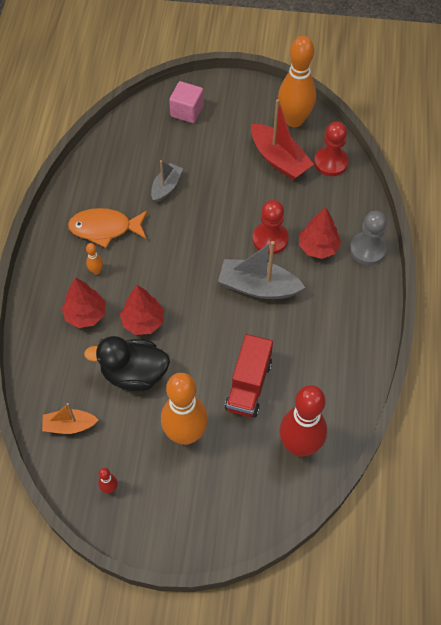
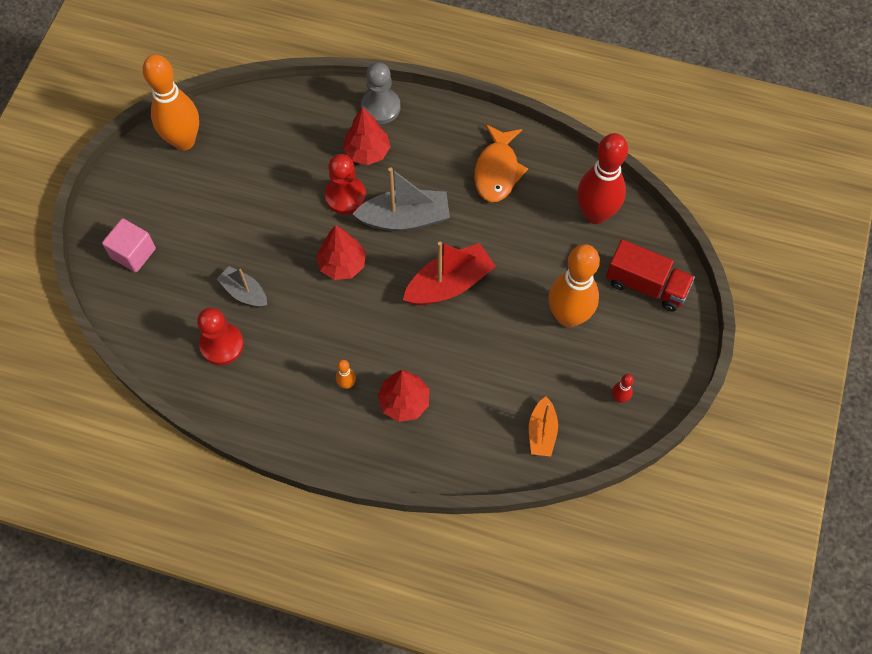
camera: 80 degrees left, 5 degrees up
(105, 228) = (288, 368): orange fish -> orange fish (497, 170)
(134, 374) = (490, 358): black duck -> none
(143, 321) = (426, 341): red tree -> red tree (342, 264)
(248, 385) = (522, 248): red truck -> red truck (646, 285)
(258, 287) = (405, 219): grey boat -> grey boat turned 120 degrees counterclockwise
(279, 159) = (237, 167): red boat -> red boat (449, 284)
(330, 162) = (256, 117): red pawn -> red pawn (222, 345)

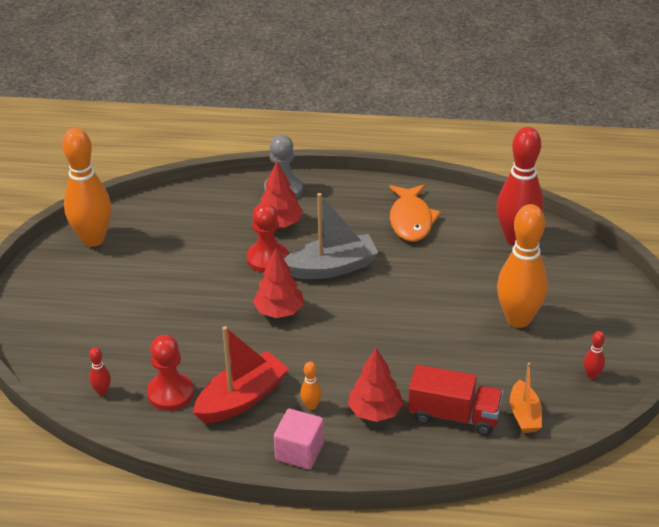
camera: 10 degrees left, 25 degrees down
(133, 253) = (59, 333): pink cube -> pink cube (299, 451)
(160, 331) = (102, 391): none -> red bowling pin
(244, 292) = (184, 347): grey boat -> none
(449, 284) = (391, 311): red boat -> red boat (241, 399)
(646, 285) = (585, 284): red truck -> red truck (454, 416)

